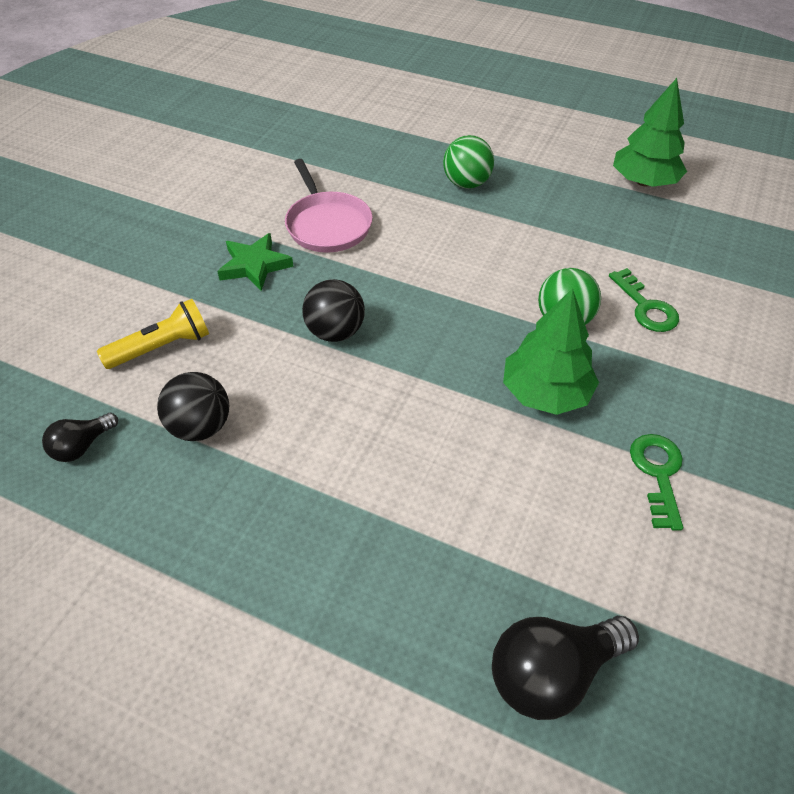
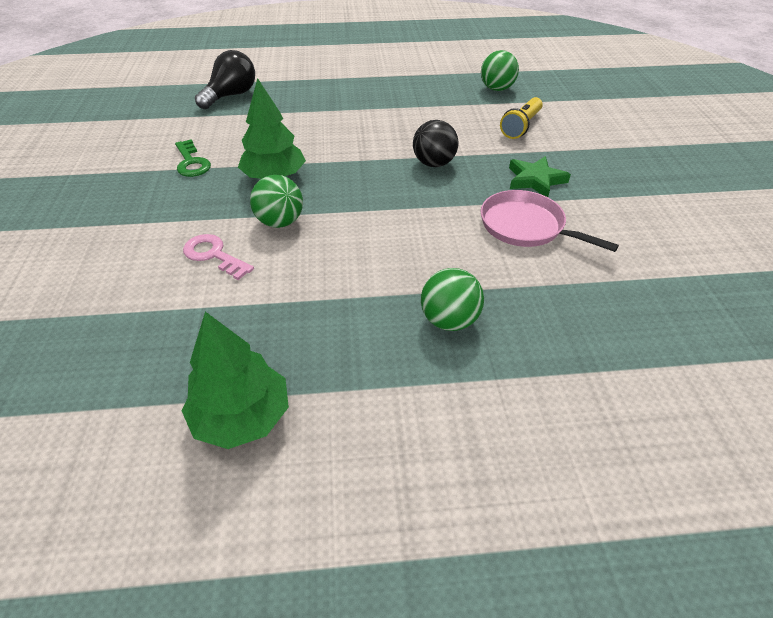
camera: 150 degrees right, 5 degrees down
(82, 446) = (496, 89): black light bulb -> green ball
(201, 427) = (453, 108): black ball -> none
(645, 307) = (214, 255): green key -> pink key

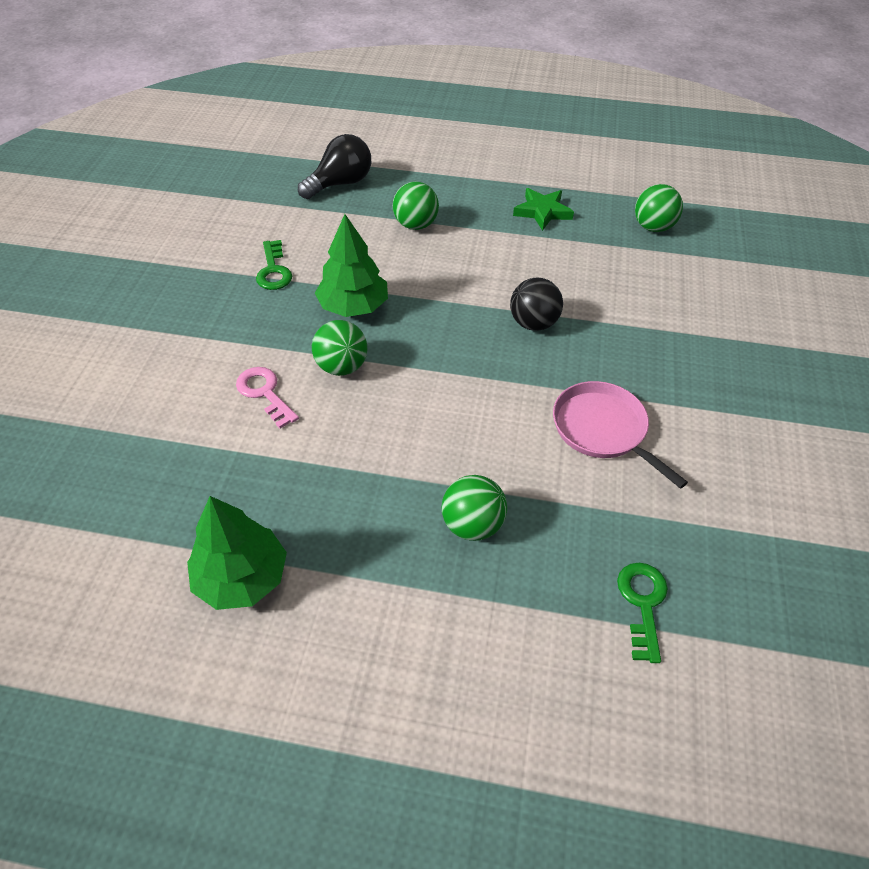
camera: 15 degrees right, 5 degrees up
(307, 114) = (415, 225): none -> green ball
(521, 126) = (658, 290): yellow flashlight -> none
(535, 180) = (641, 370): green star -> green star (542, 212)
(626, 349) = (642, 604): none -> green key

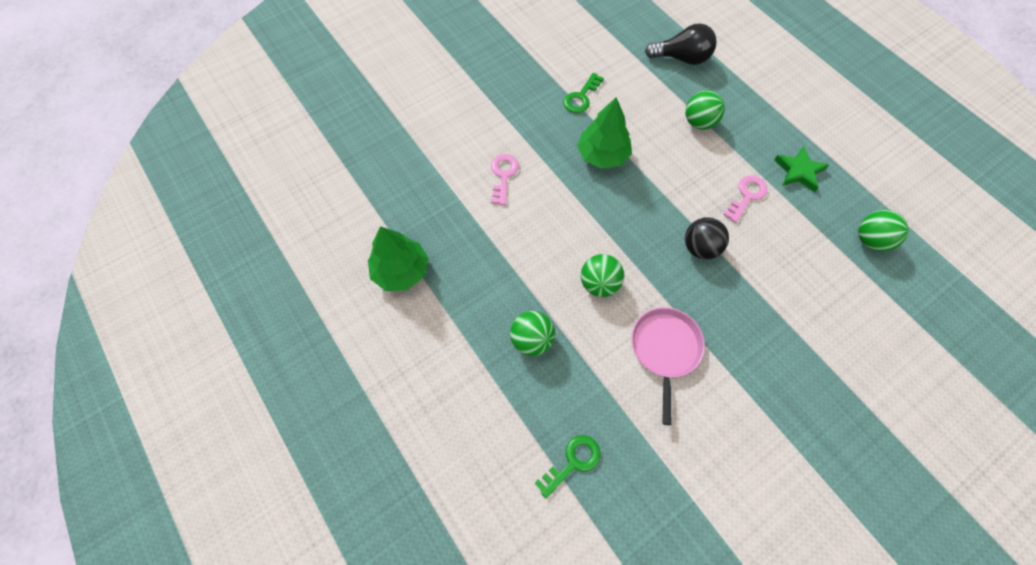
camera: 45 degrees right, 15 degrees up
(342, 367) = (558, 190): green ball -> green ball (599, 284)
(523, 256) = (746, 196): none -> pink key

